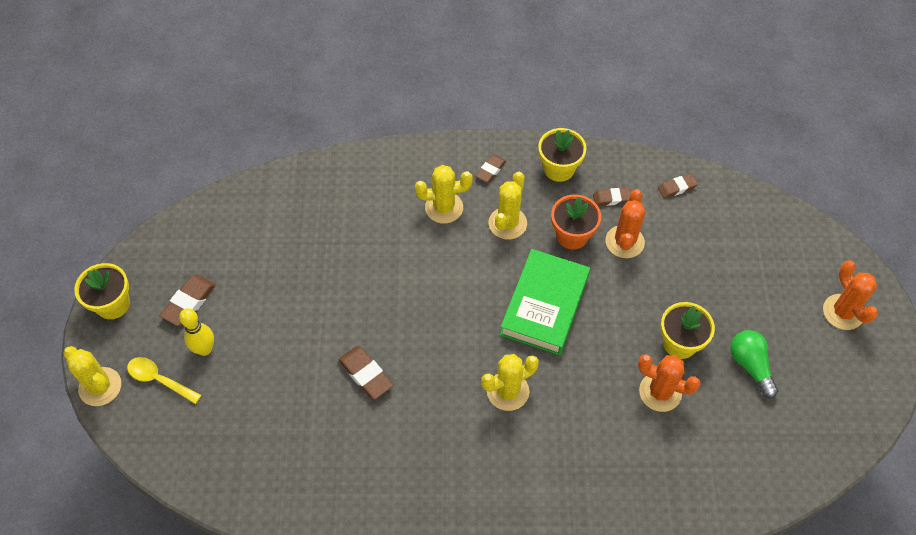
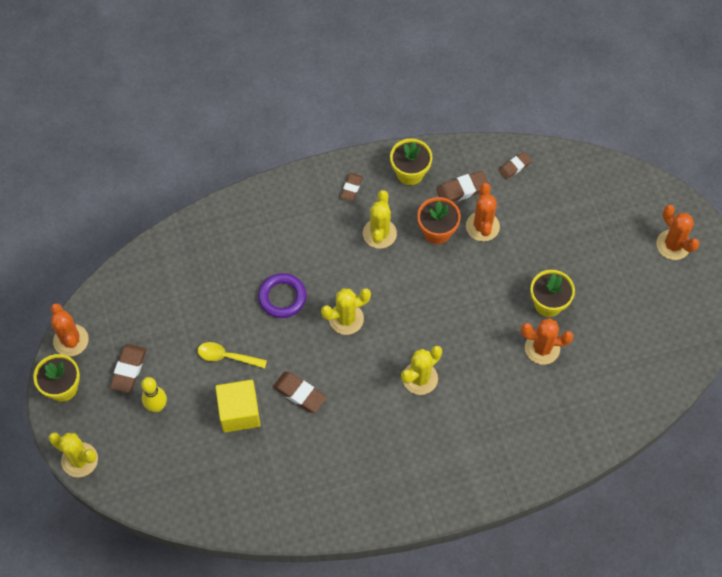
camera: 15 degrees left, 5 degrees up
(140, 257) = (71, 340): none -> orange cactus
(159, 380) = (128, 441): yellow spoon -> yellow spoon (227, 357)
(292, 378) = (239, 412): none -> yellow cube
(380, 265) = (282, 297): none -> purple ring
(444, 207) = (321, 232): yellow cactus -> yellow cactus (346, 319)
(544, 305) = (430, 298): green book -> none
(612, 198) = (462, 190): brown eraser -> brown eraser, size x1.52
(750, 365) = (609, 308): green light bulb -> none

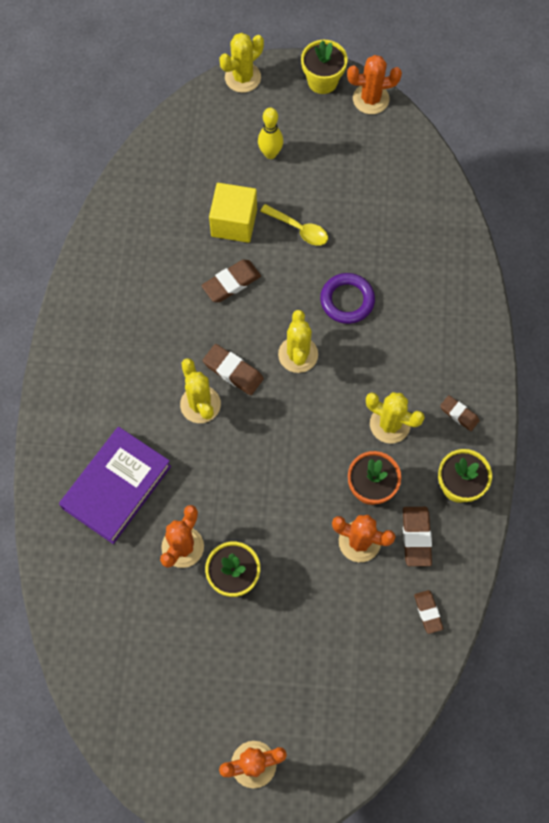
camera: 110 degrees right, 5 degrees up
(129, 370) = (319, 140): brown eraser -> brown eraser (233, 371)
(227, 357) = (299, 229): yellow spoon -> yellow spoon turned 90 degrees clockwise
(516, 416) = (116, 487): none -> purple book

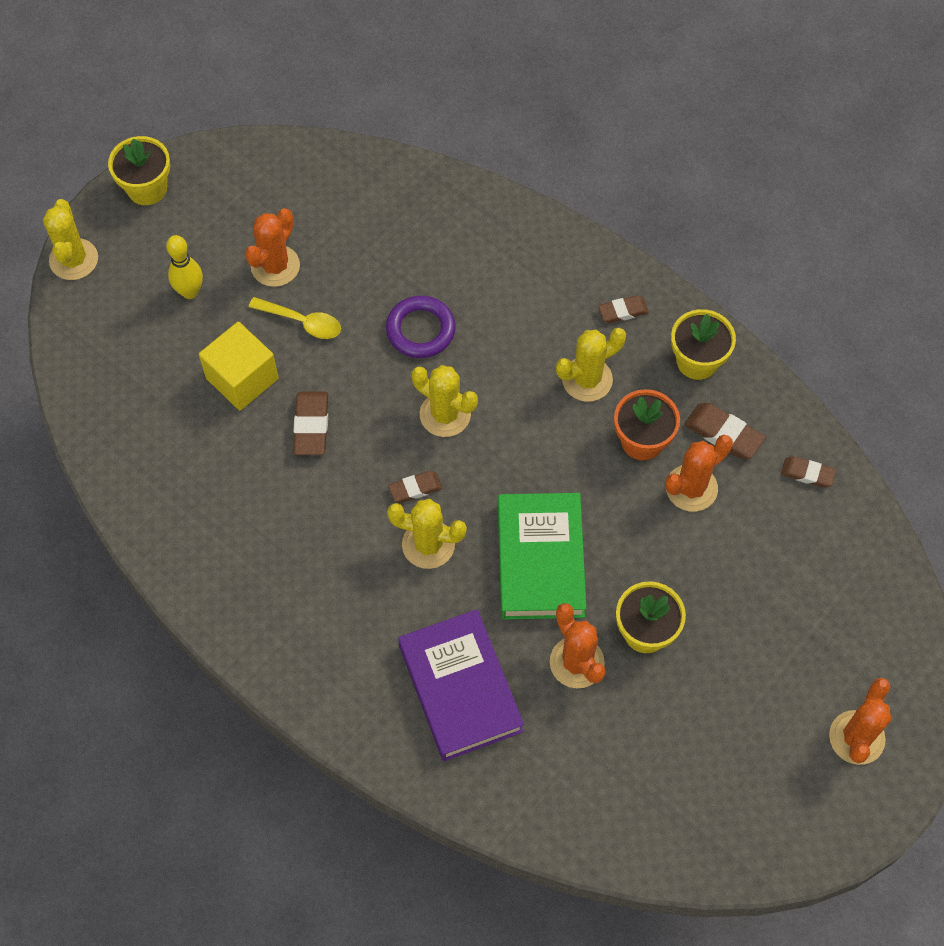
camera: 55 degrees left, 5 degrees down
(233, 371) = (415, 488): brown eraser -> brown eraser, size x0.66
(238, 479) = (540, 560): none -> green book
(299, 229) = (302, 322): yellow spoon -> yellow spoon turned 45 degrees clockwise
(371, 99) = (208, 159): orange cactus -> orange cactus (275, 266)

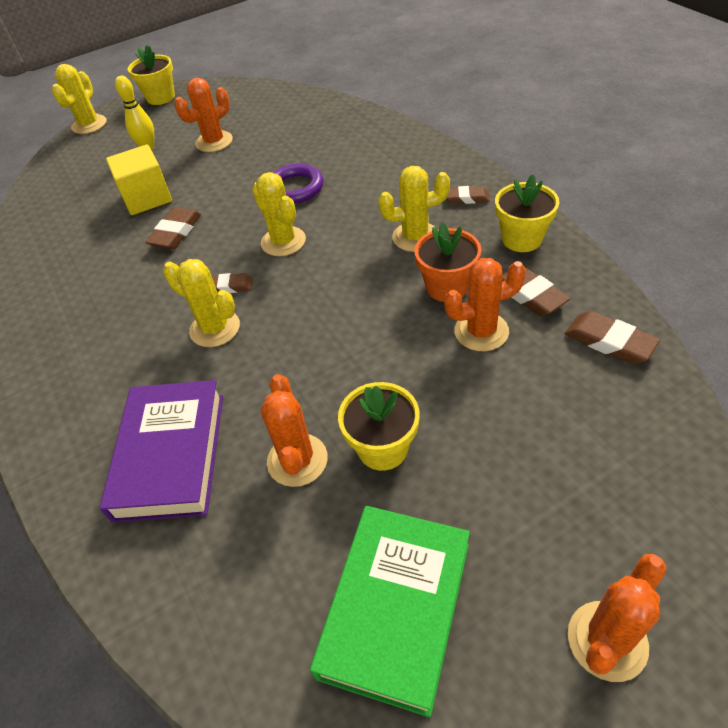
camera: 25 degrees right, 15 degrees down
(302, 322) = (211, 172): yellow spoon -> none
(540, 560) = (307, 361): green book -> green book (395, 608)
(807, 473) = (609, 342): brown eraser -> brown eraser, size x1.52

